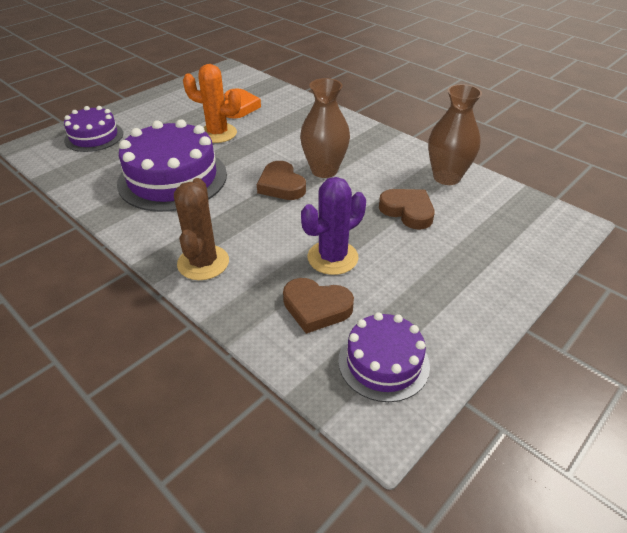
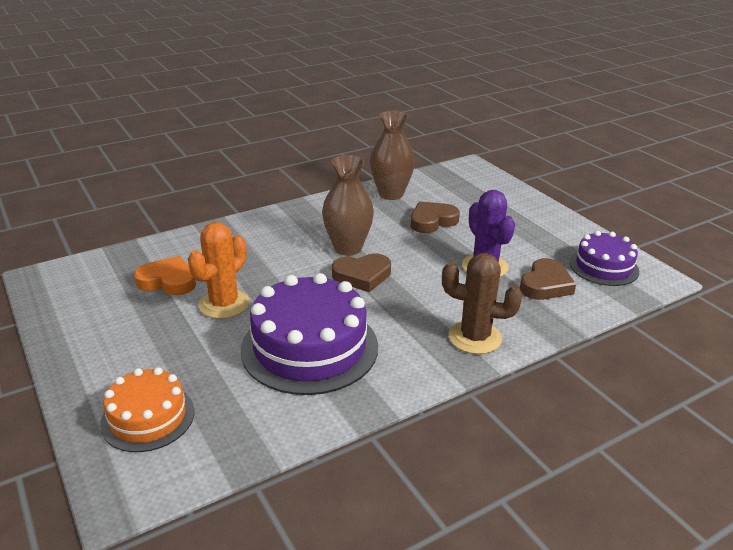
camera: 75 degrees left, 10 degrees down
(94, 136) = (148, 417): purple cake -> orange cake

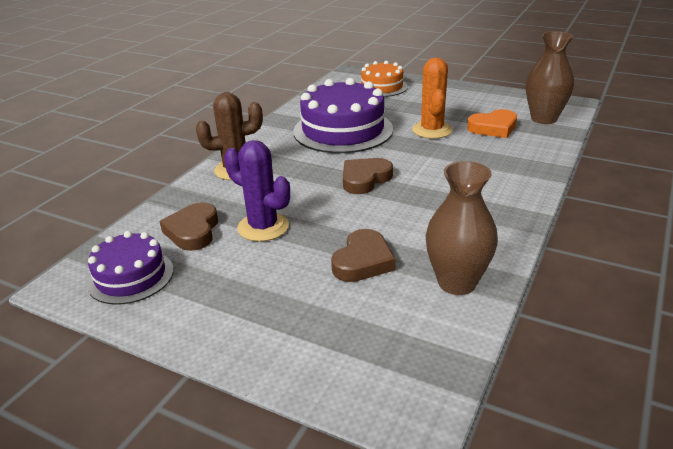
camera: 150 degrees right, 0 degrees up
(347, 248) = (409, 196): brown vase -> brown vase (543, 119)

